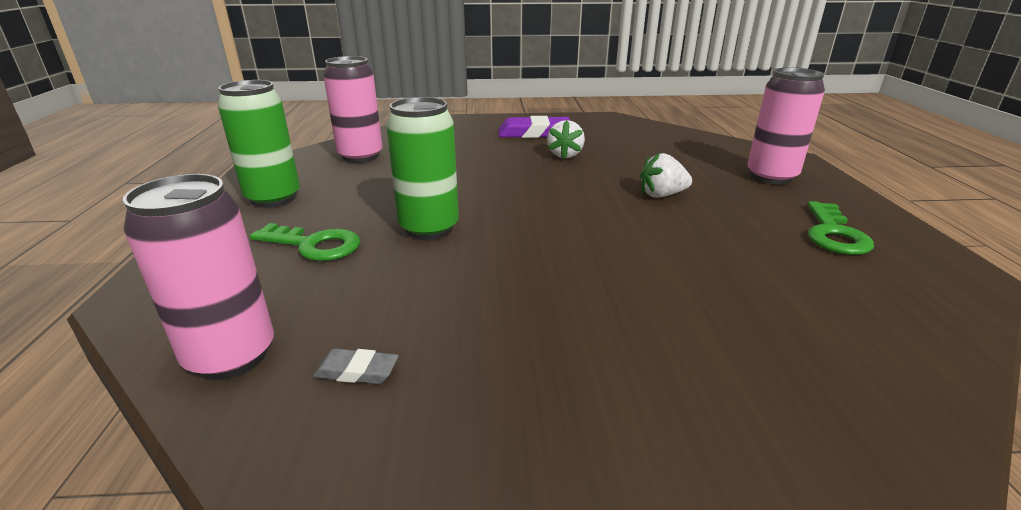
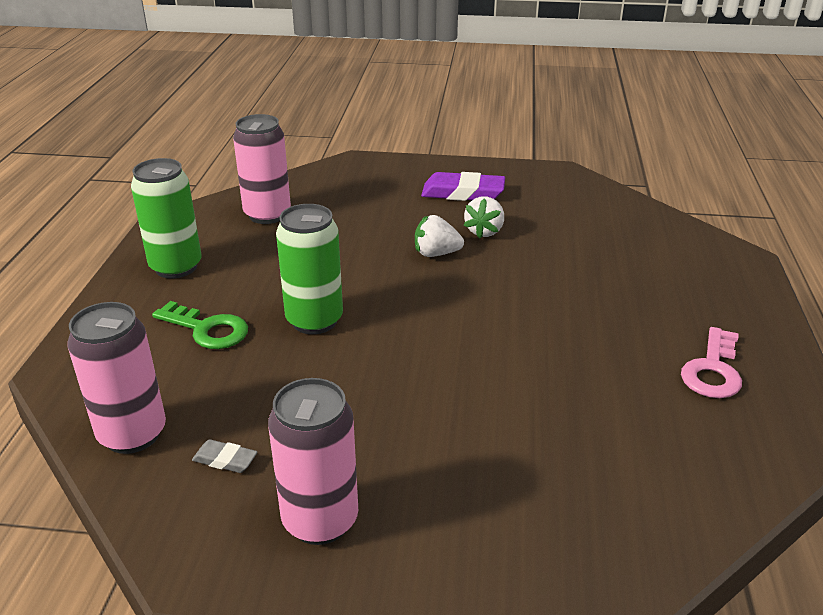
camera: 10 degrees right, 5 degrees up
(662, 195) = (562, 300): white strawberry -> white strawberry (436, 254)
(771, 177) = (698, 285): pink can -> pink can (320, 520)
(834, 234) = (713, 370): green key -> pink key

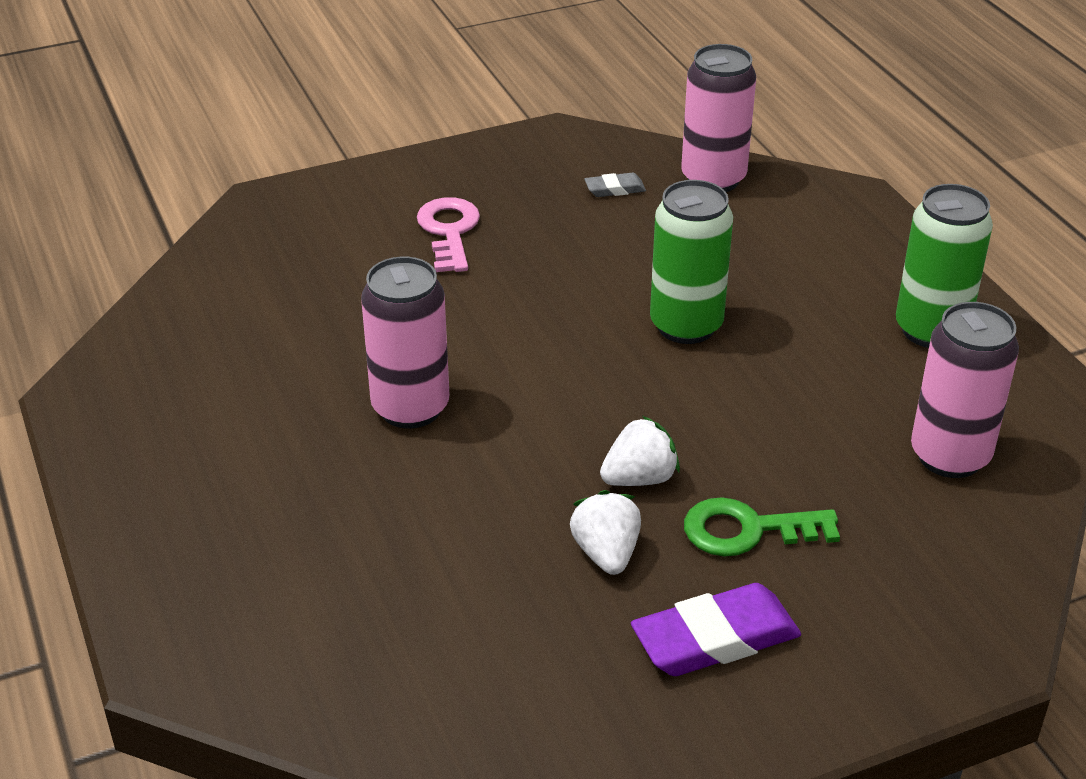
camera: 150 degrees right, 5 degrees up
(207, 329) = (782, 276): green key -> green key (747, 530)
(320, 520) = (497, 181): pink can -> pink can (410, 408)
(713, 370) = (193, 428): pink key -> pink key (449, 231)

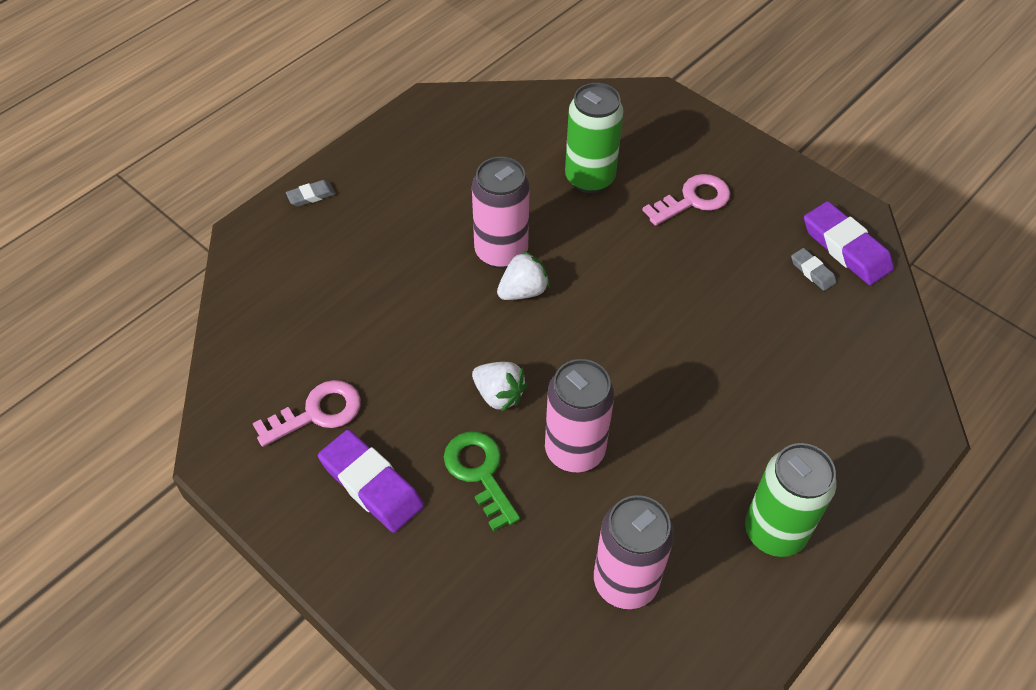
camera: 65 degrees right, 15 degrees up
(150, 568) = (311, 196): none -> grey eraser
(566, 665) = (317, 413): none -> pink key
(598, 157) = (845, 248): none -> purple eraser
(606, 553) = (420, 400): white strawberry -> white strawberry (523, 291)
(686, 326) = (676, 369): green can -> green can (589, 178)
(713, 179) = (873, 327): pink can -> pink can (574, 450)

